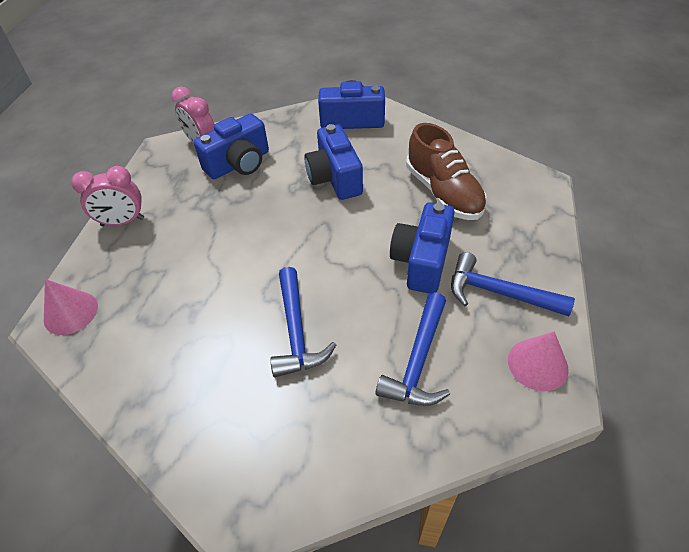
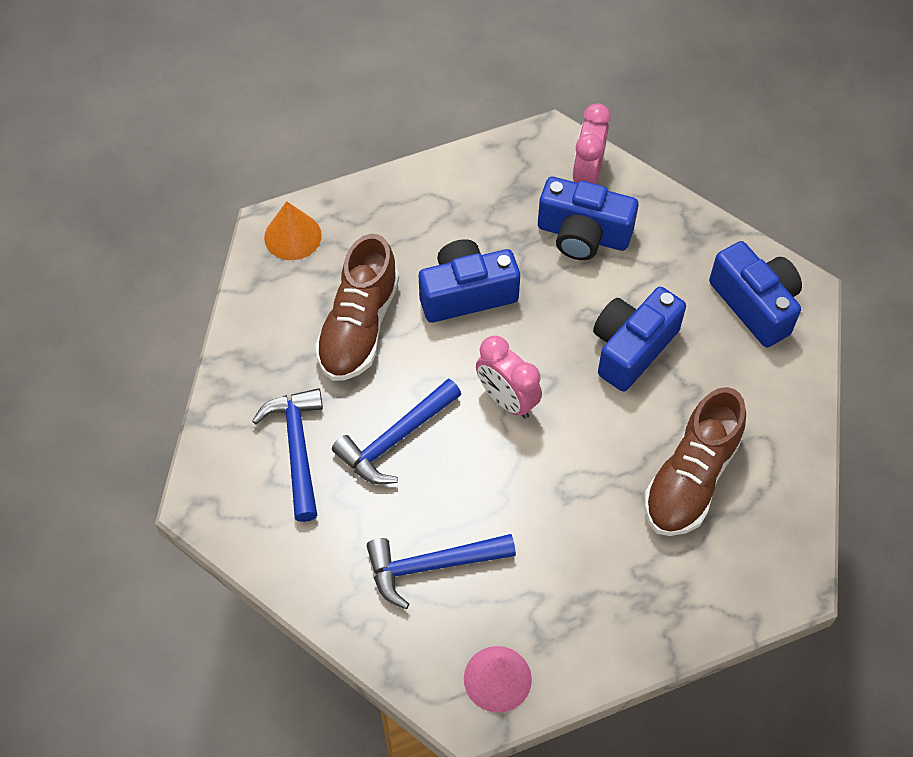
camera: 55 degrees right, 10 degrees up
(71, 312) = (292, 236): pink cone -> orange cone
(123, 222) = (421, 190): pink clock -> pink clock (507, 400)
(186, 308) = (359, 327): none -> brown shoe
(422, 261) = (563, 507): blue camera -> blue camera (466, 293)
(498, 293) = (569, 604): blue hammer -> blue hammer (297, 448)

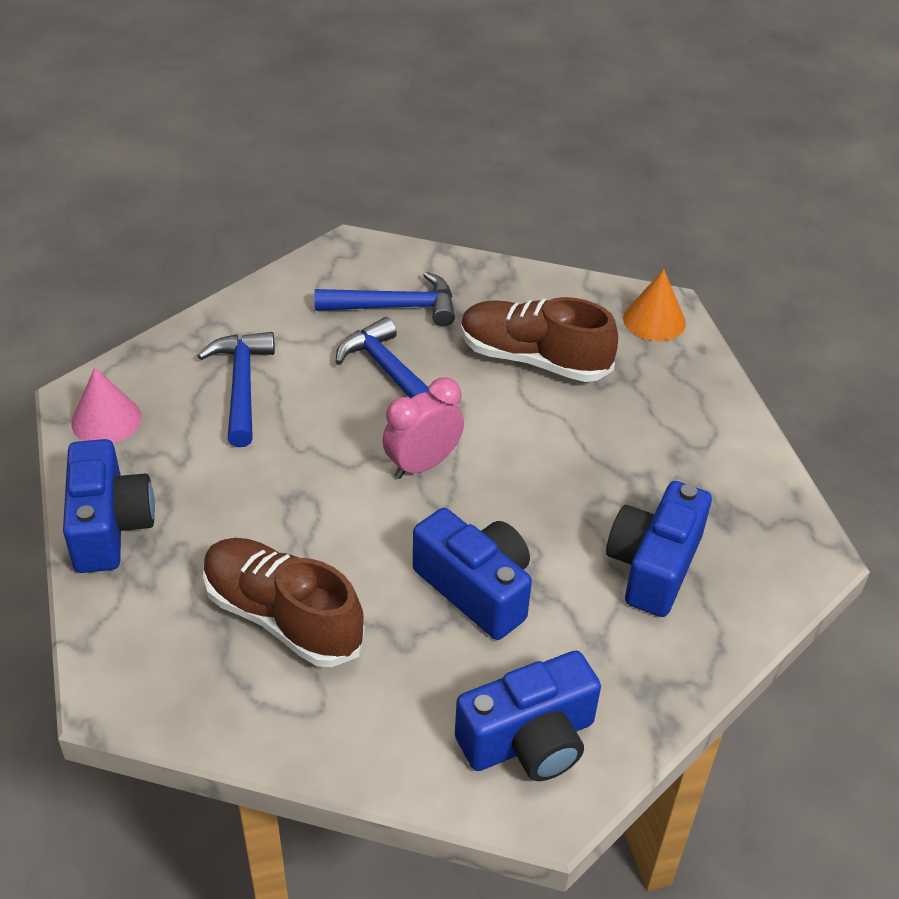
camera: 95 degrees right, 15 degrees down
(466, 293) = (570, 447): blue camera -> blue camera (109, 526)
(587, 174) = (754, 585): pink clock -> none

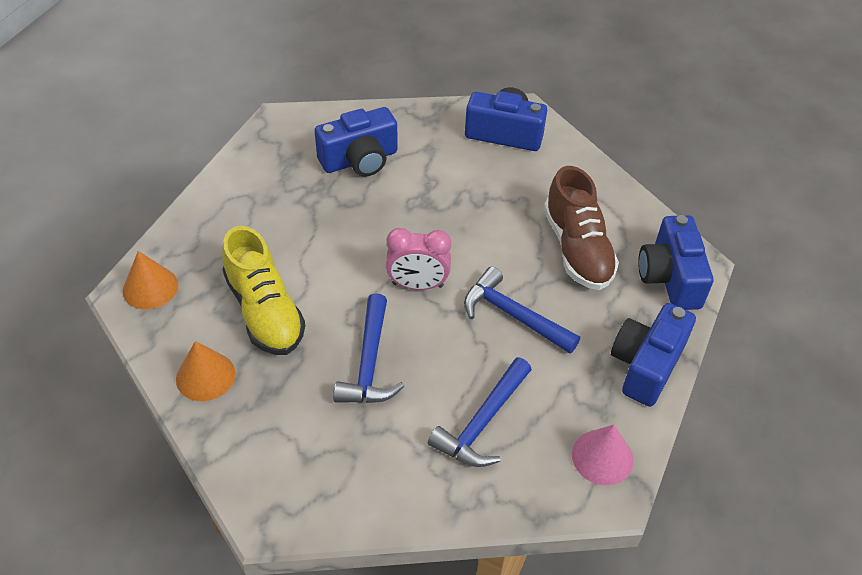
camera: 140 degrees left, 5 degrees up
(395, 307) = (303, 422): blue hammer -> blue hammer (513, 315)
(476, 589) = (461, 202): blue camera -> blue camera (670, 278)
(513, 292) = (205, 376): none -> orange cone
(533, 359) = (265, 311): brown shoe -> yellow shoe

